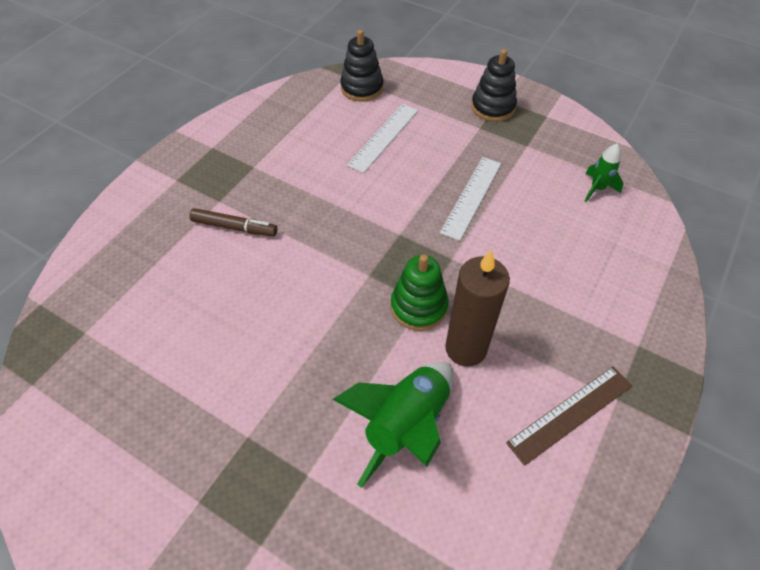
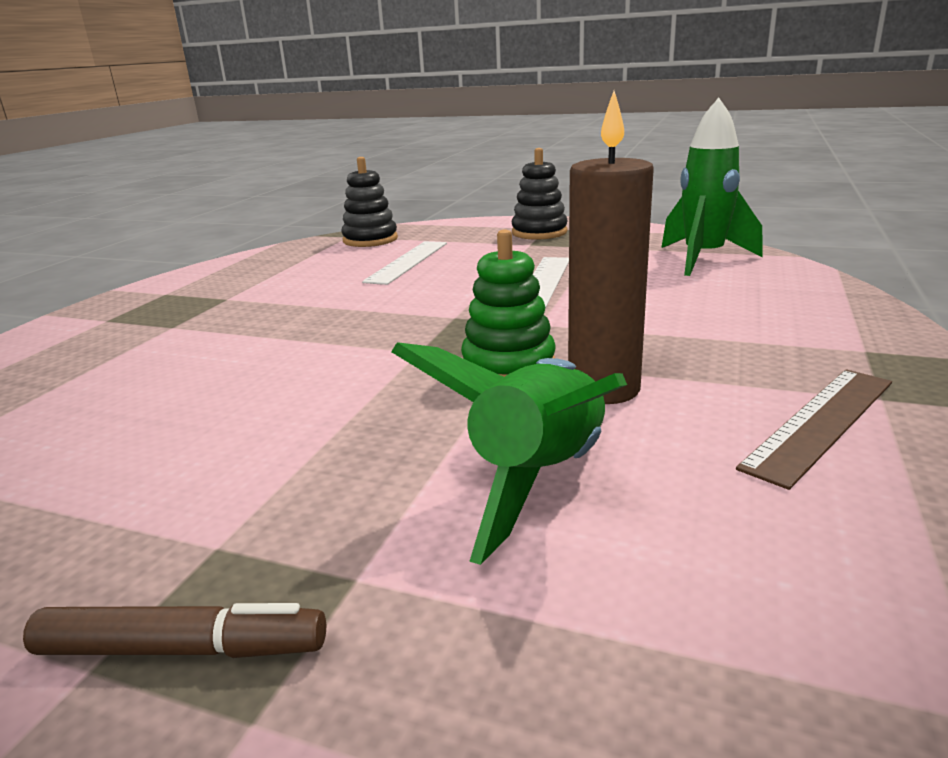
camera: 10 degrees left, 30 degrees down
(234, 227) = (196, 342): brown marker -> brown marker (182, 648)
(597, 189) = (703, 259): green rocket -> green rocket, size x1.88

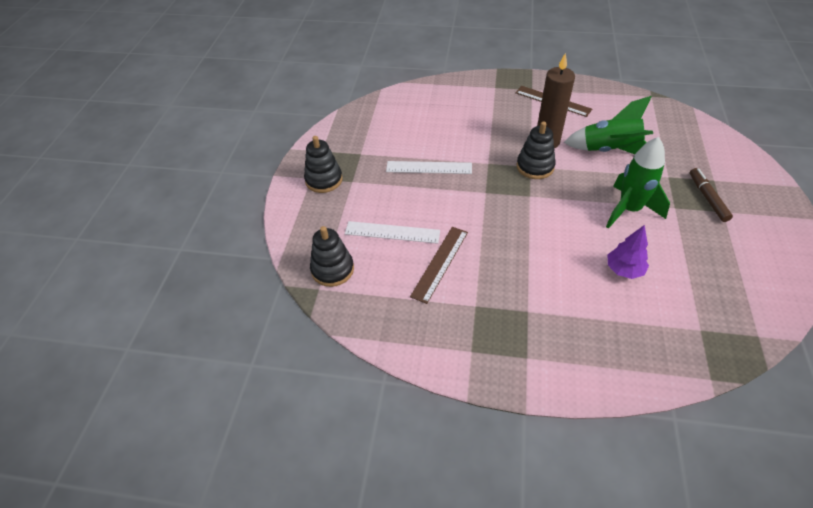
camera: 100 degrees left, 25 degrees up
(132, 416) = (624, 270): none -> purple tree
(323, 283) = (440, 263): none -> brown ruler
(508, 365) = (535, 167): green stacking toy -> black stacking toy
(703, 259) = (387, 116): green rocket -> green rocket (629, 210)

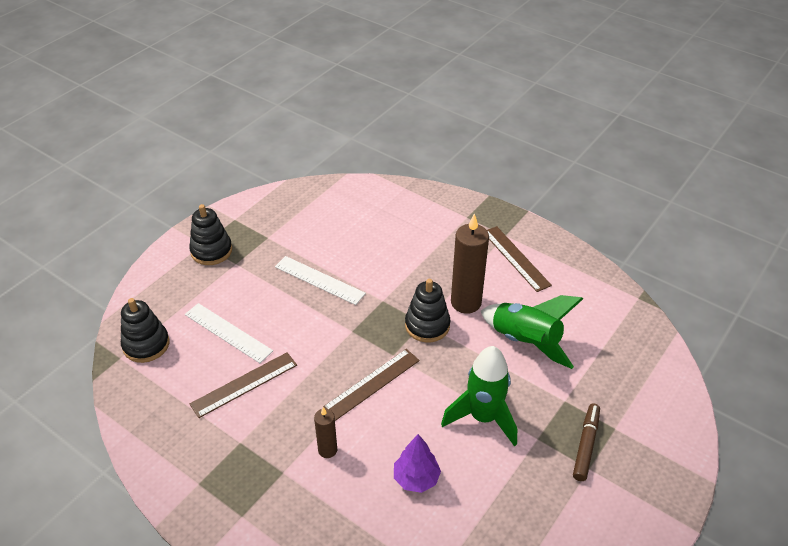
camera: 25 degrees right, 5 degrees down
(533, 221) = (371, 383): none -> brown ruler
(545, 280) = (327, 450): none -> brown candle

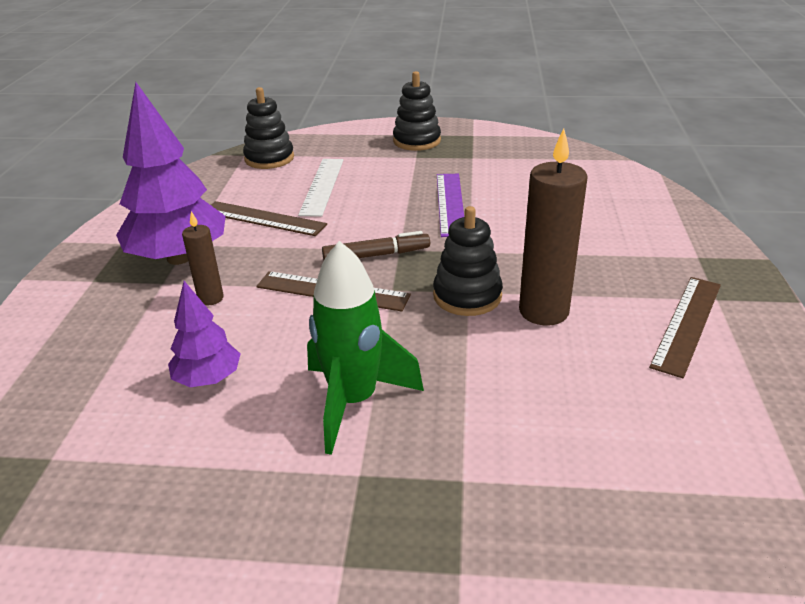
camera: 60 degrees right, 10 degrees down
(256, 452) = (179, 258): none -> purple tree
(319, 280) = (450, 203): white ruler -> purple ruler
(526, 342) = (536, 393): green rocket -> none
(585, 445) = (390, 542): brown marker -> brown marker (376, 255)

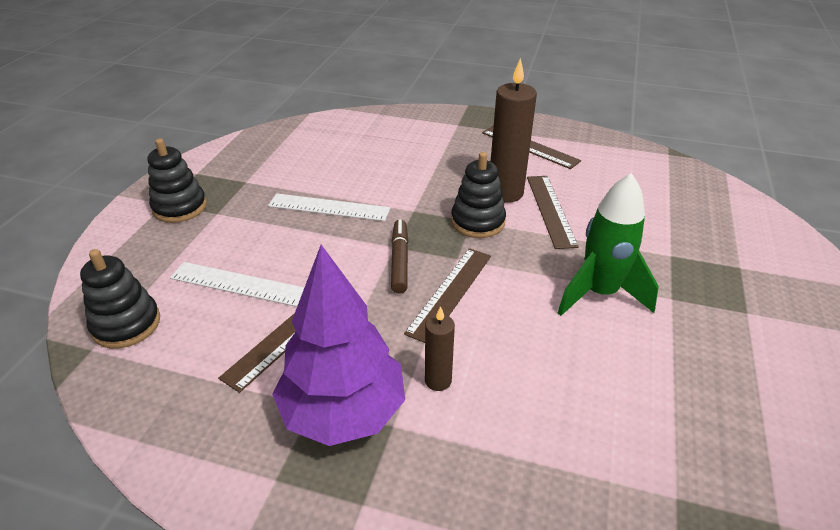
camera: 80 degrees left, 5 degrees up
(208, 379) = (568, 380): purple tree -> none
(450, 203) = (329, 207): purple ruler -> white ruler
(523, 353) = (551, 210): none -> brown ruler

